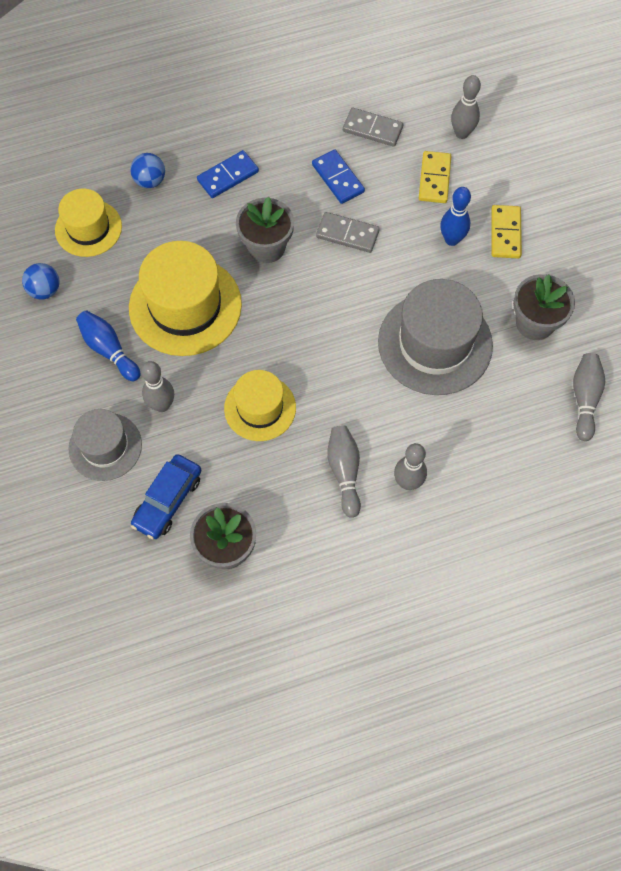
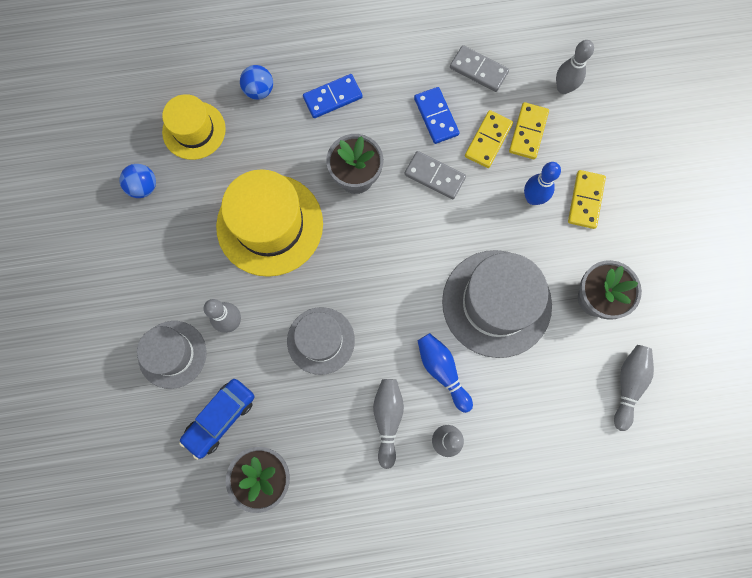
camera: 10 degrees right, 10 degrees up
(109, 350) = (192, 257): blue bowling pin -> blue bowling pin (442, 371)
(260, 408) = (321, 340): yellow hat -> grey hat
(395, 192) = (488, 140): none -> yellow domino

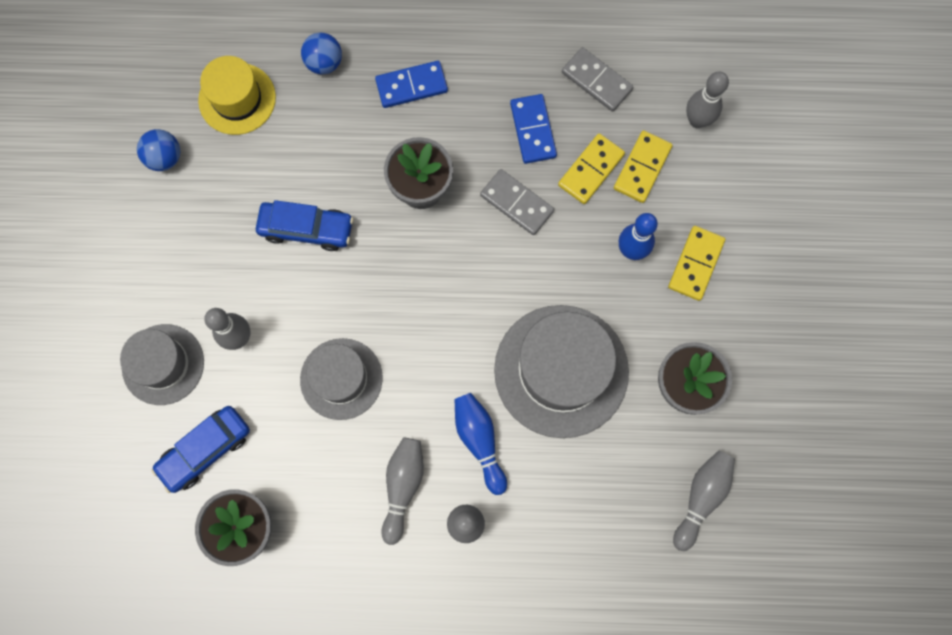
camera: 10 degrees right, 0 degrees up
(270, 225) = (306, 229): yellow hat -> blue car

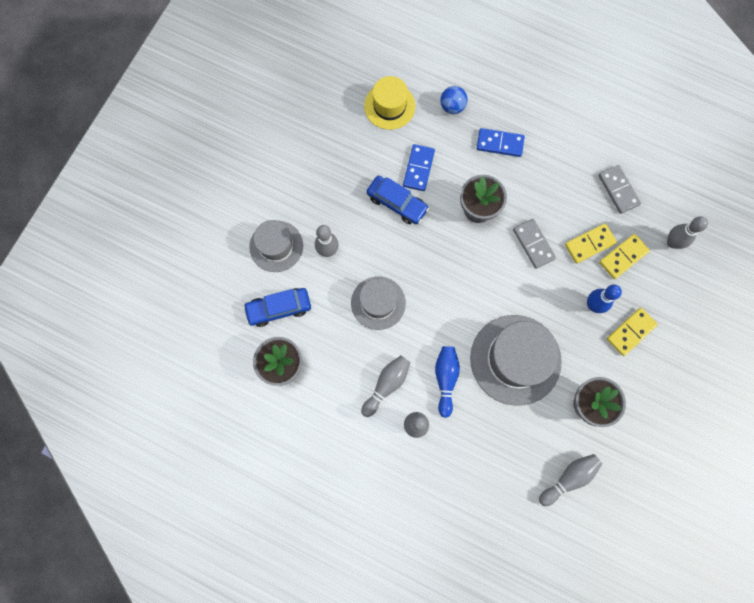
camera: 25 degrees right, 0 degrees up
(165, 158) = (331, 123): blue ball -> none
(532, 130) = (563, 203): blue domino -> blue domino (418, 168)

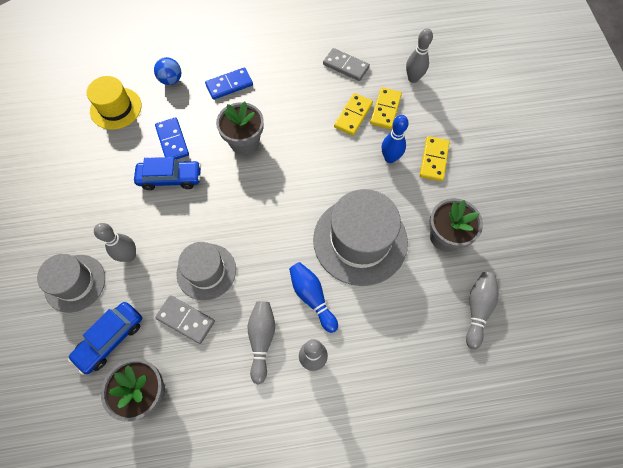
camera: 35 degrees left, 10 degrees down
(533, 244) = (309, 142): grey domino -> grey domino (185, 320)

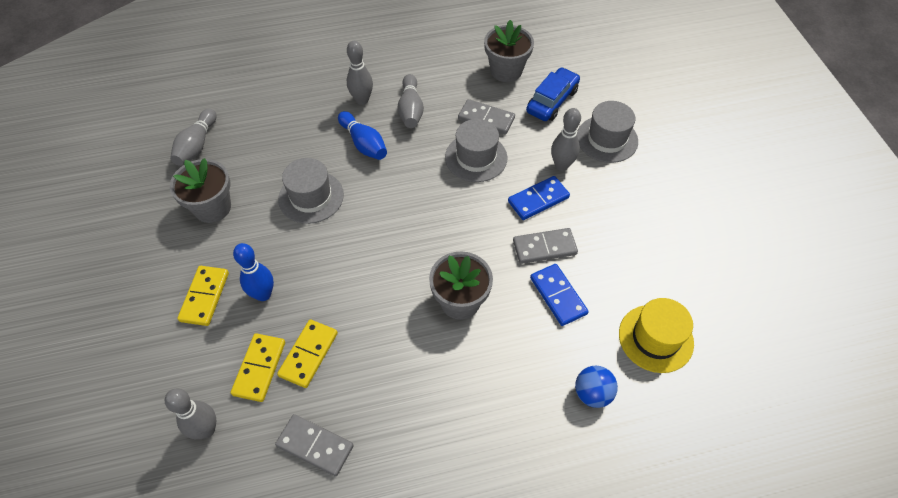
camera: 175 degrees right, 10 degrees down
(170, 178) = (544, 247): blue car -> grey domino
(229, 85) = (500, 392): blue domino -> blue domino (538, 200)
(360, 240) = (311, 197): grey hat -> grey hat, size x0.61

